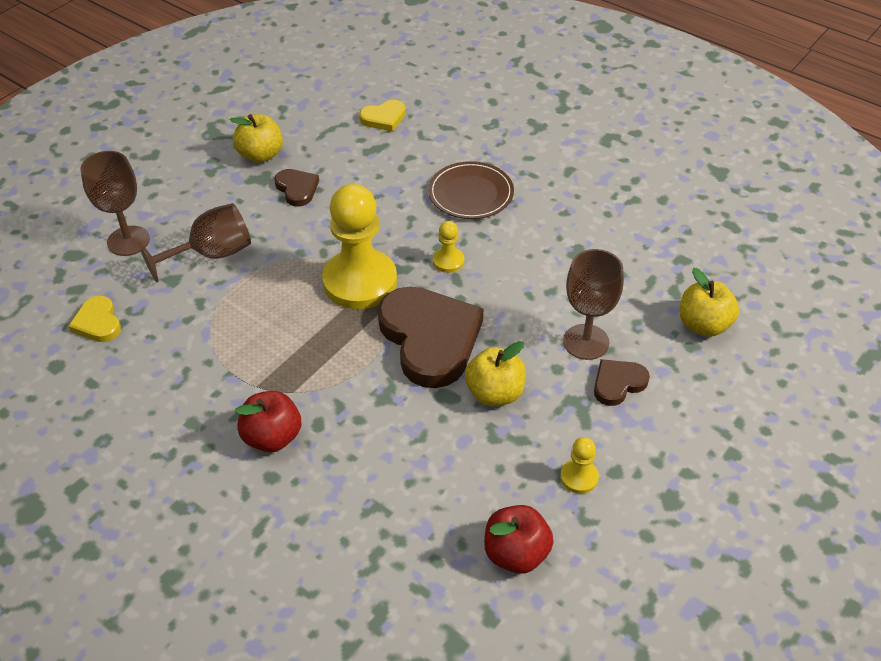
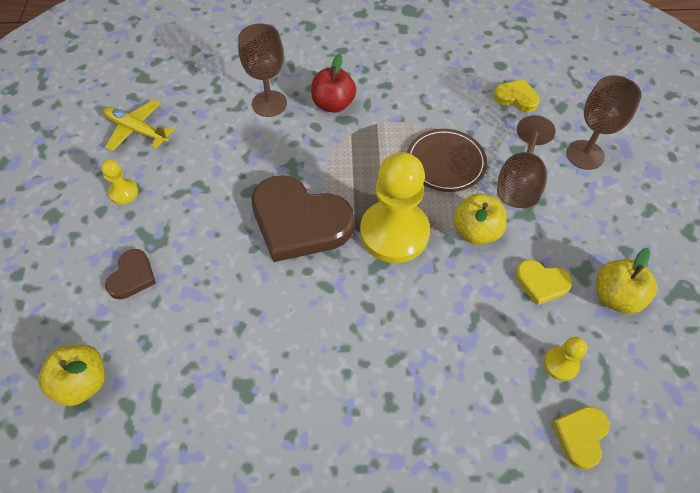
camera: 140 degrees right, 10 degrees up
(297, 189) = (541, 283): brown heart -> yellow heart
(448, 261) = (347, 298): yellow pawn -> yellow pawn (560, 364)
(471, 193) = (397, 391): brown plate -> brown plate (445, 162)
(495, 393) = (220, 212): yellow apple -> yellow apple (476, 231)
(516, 553) = (137, 130): red apple -> yellow plane
(586, 342) = (178, 296): brown goblet -> brown goblet (269, 103)

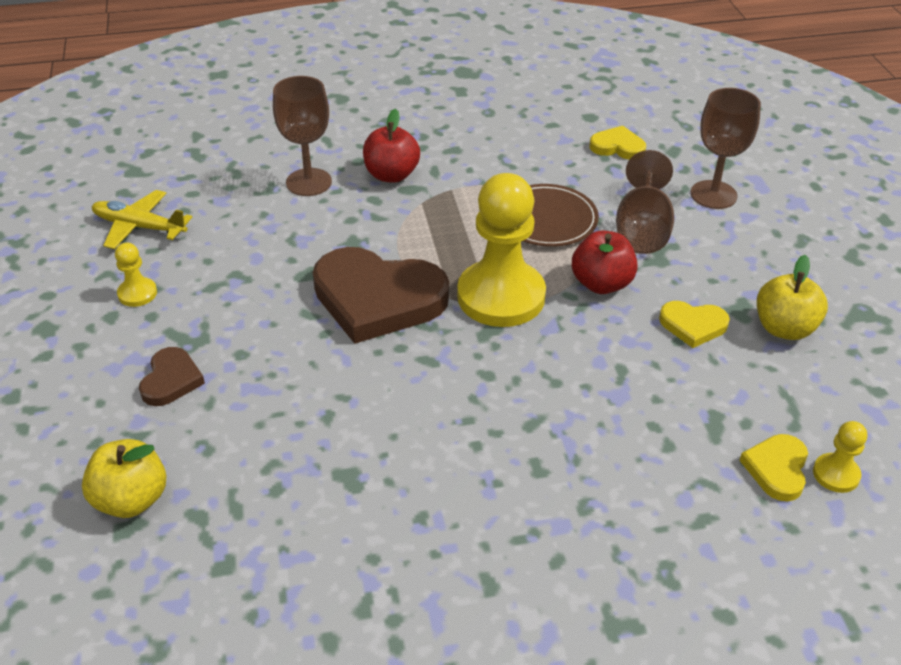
camera: 10 degrees left, 15 degrees down
(476, 231) = (601, 284): yellow apple -> red apple
(560, 364) = (736, 402): yellow pawn -> yellow pawn (836, 474)

